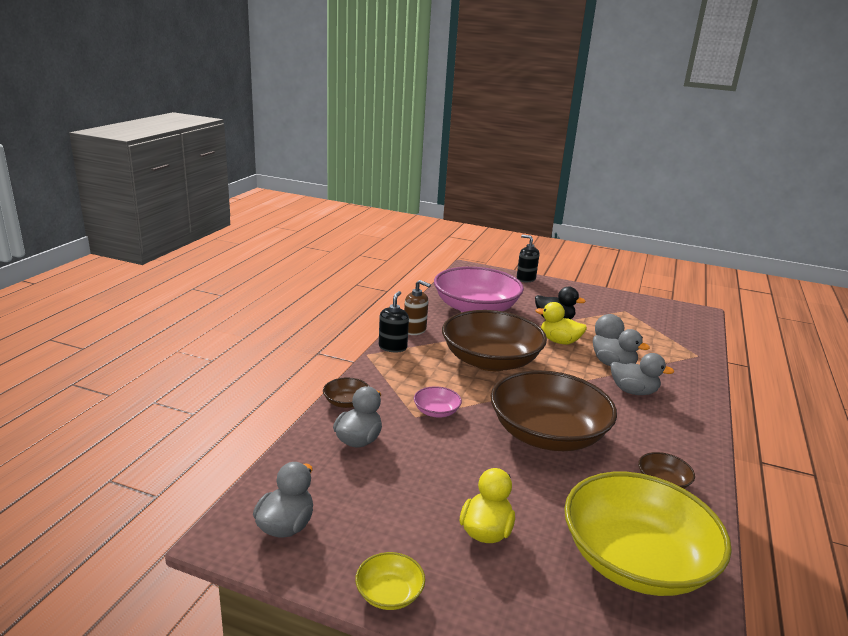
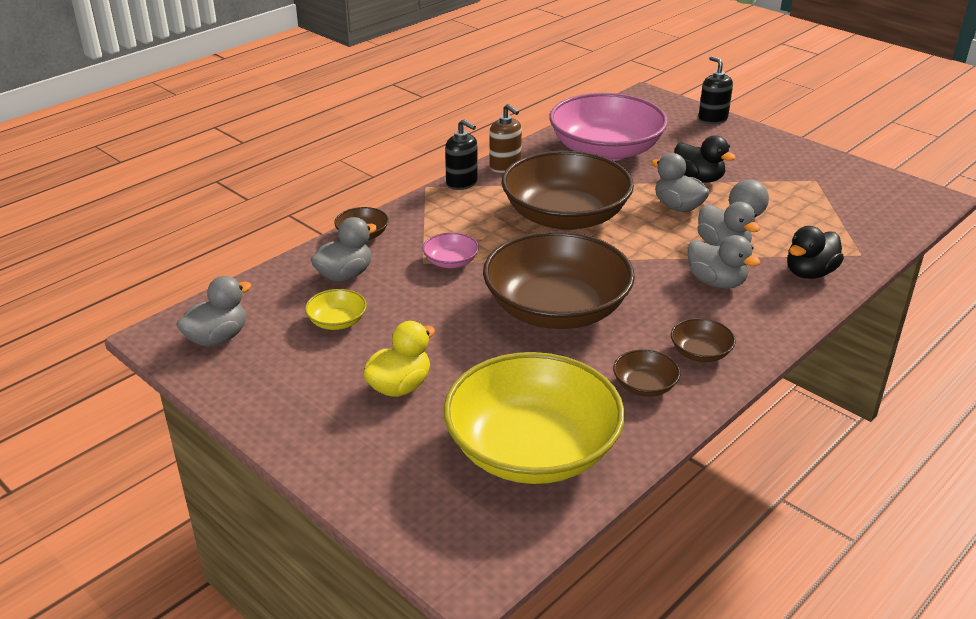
camera: 25 degrees right, 10 degrees up
(389, 593) = (264, 414): yellow bowl -> yellow bowl (337, 321)
(392, 347) = (462, 183): black soap dispenser -> black soap dispenser turned 90 degrees clockwise
(559, 341) = (678, 207): yellow duck -> grey duck
(673, 446) = (700, 352): none -> brown bowl
(682, 374) = (809, 273): none -> black duck

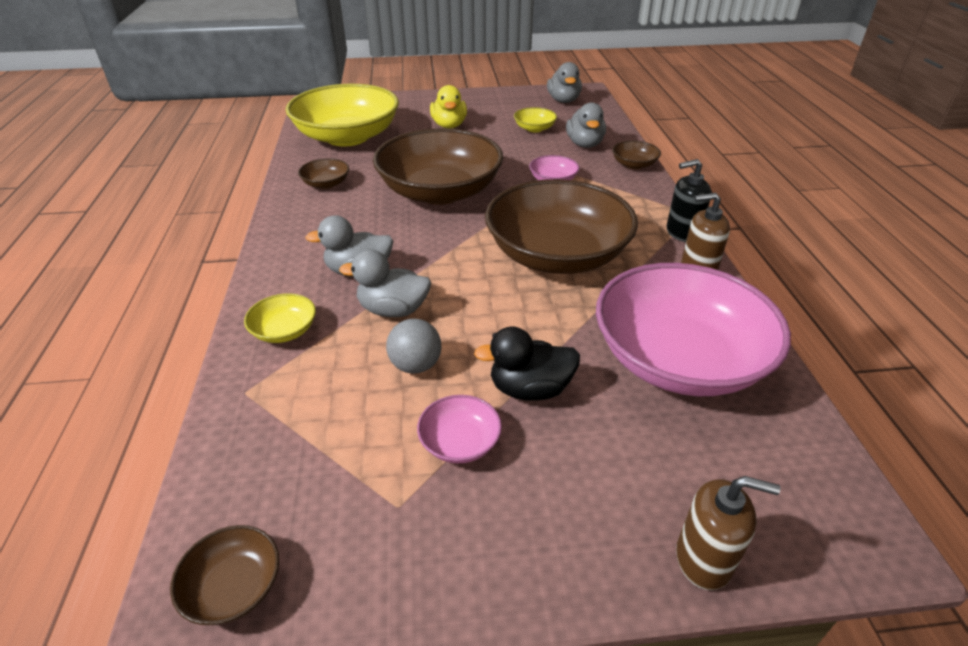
camera: 130 degrees right, 5 degrees up
(678, 207) = (492, 329): grey duck -> none
(700, 352) = (312, 217): brown bowl -> brown bowl (234, 587)
(712, 119) = (704, 559): black soap dispenser -> brown soap dispenser
(762, 181) = (460, 442): none -> pink bowl
(809, 273) = (284, 331): black duck -> yellow bowl

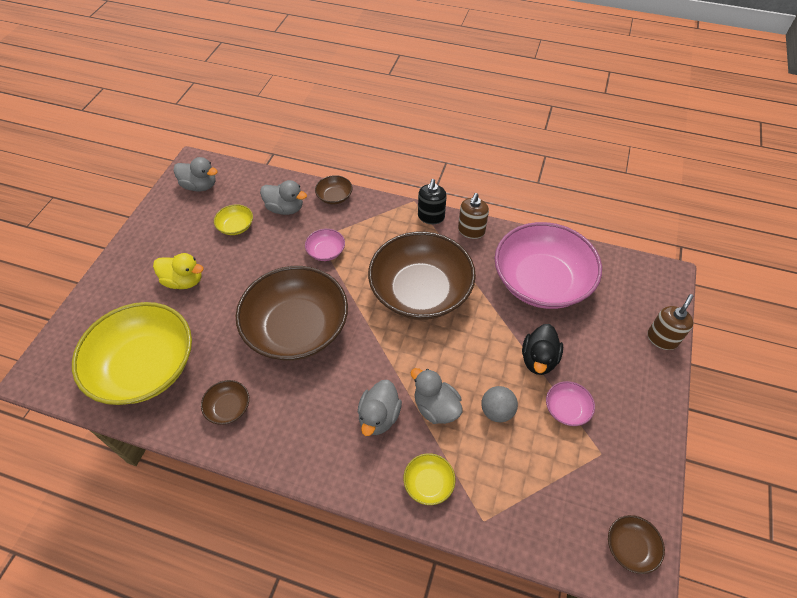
camera: 65 degrees left, 15 degrees up
(393, 310) = (436, 407): grey duck -> grey duck turned 105 degrees clockwise

